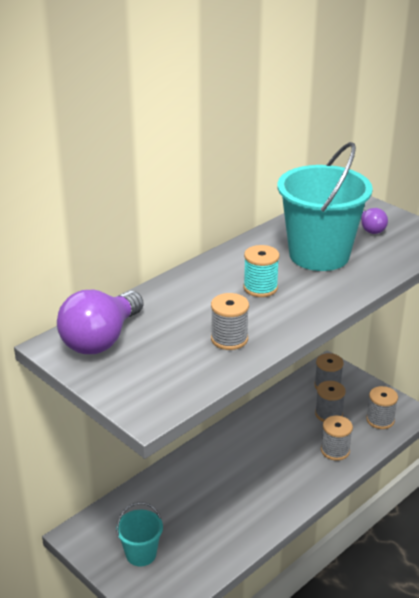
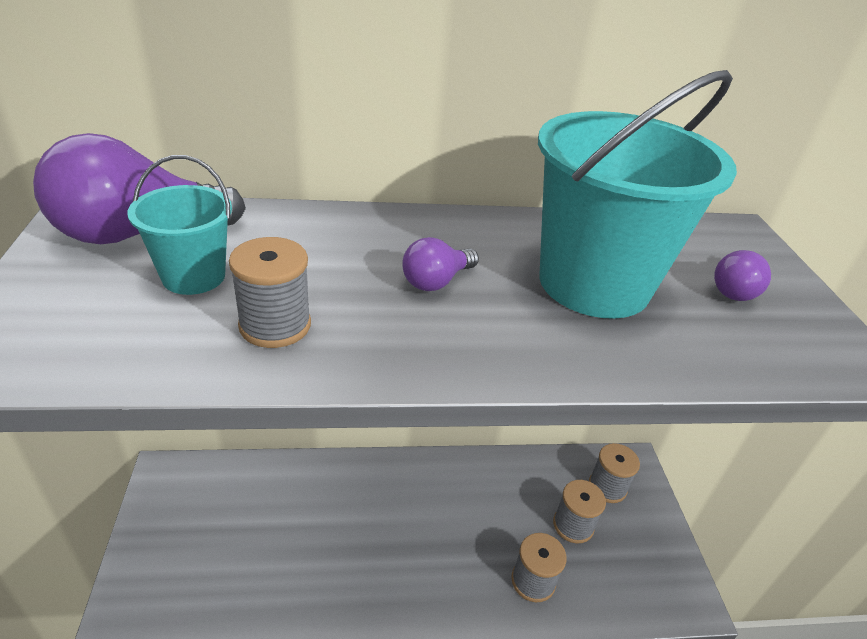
camera: 35 degrees right, 5 degrees up
(141, 554) = (186, 544): turquoise bucket -> turquoise bucket (193, 276)
(260, 288) = (436, 281): turquoise spool -> purple light bulb
(380, 420) = (635, 581): grey spool -> none

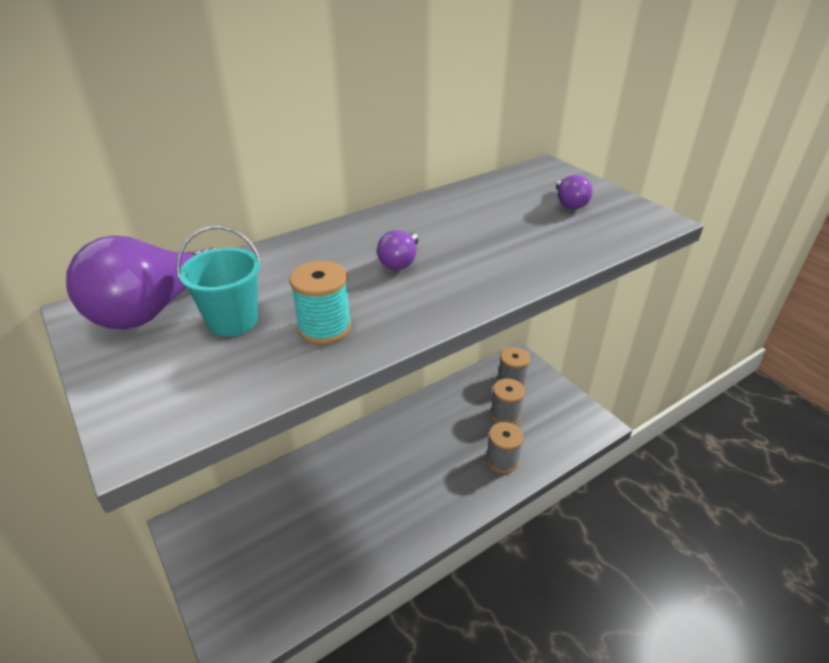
camera: 25 degrees left, 0 degrees up
(275, 325) = (324, 328): grey spool -> turquoise spool
(594, 283) = (493, 228): turquoise bucket -> none

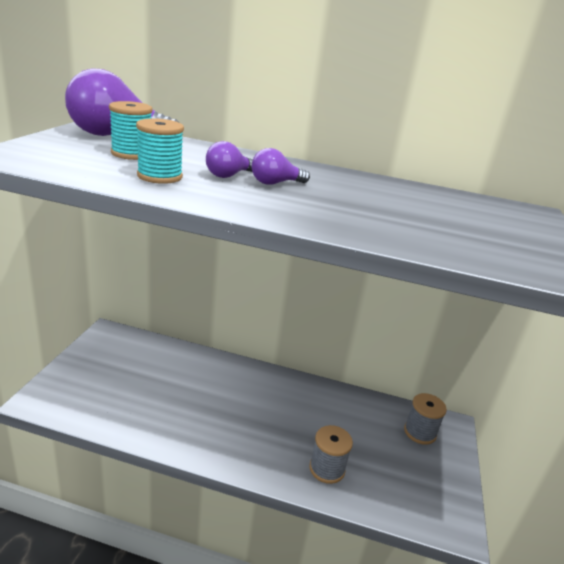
camera: 45 degrees right, 10 degrees down
(232, 321) = (131, 154): turquoise bucket -> turquoise spool
(505, 414) = (378, 446): grey spool -> none
(569, 203) = (495, 229): purple light bulb -> purple light bulb (229, 175)

